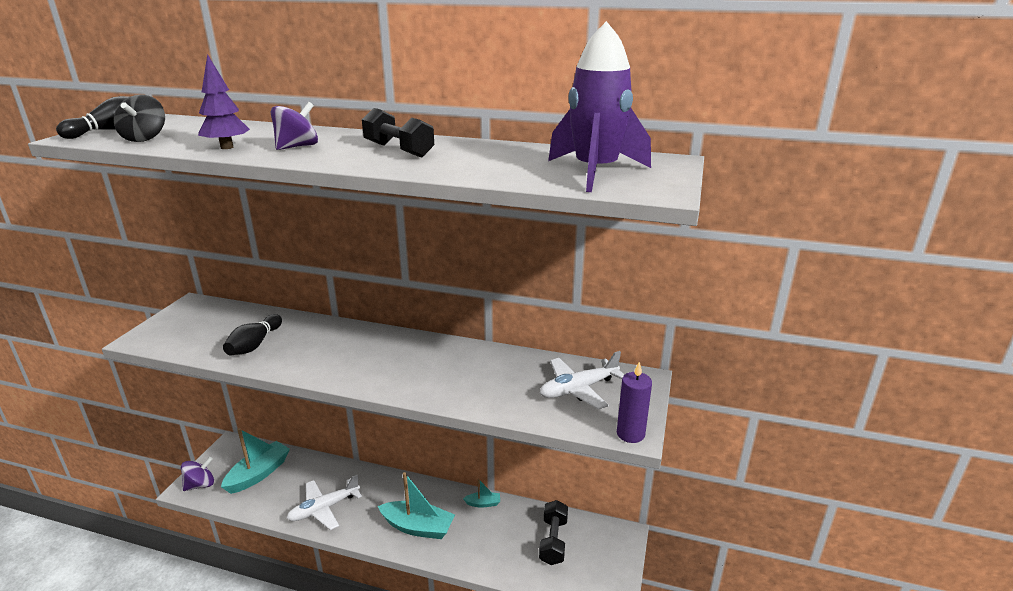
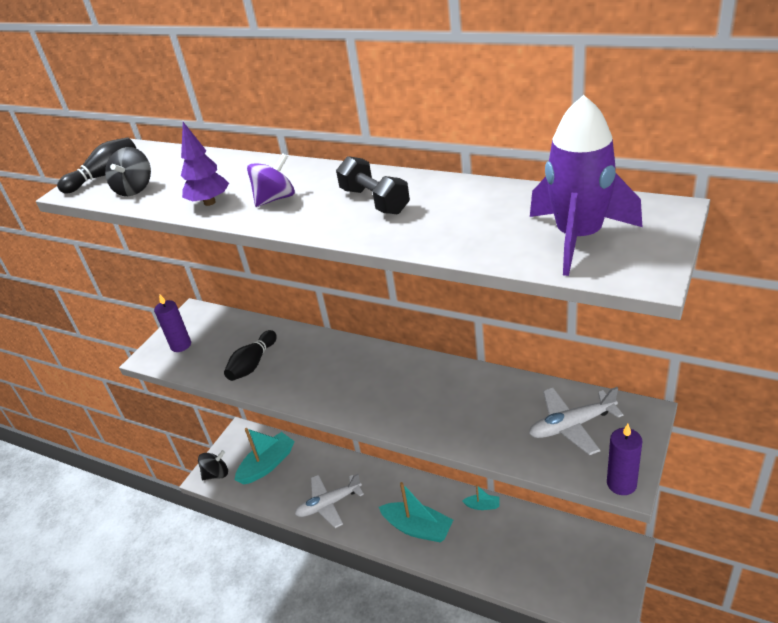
camera: 15 degrees right, 10 degrees up
(176, 329) = (181, 345): none -> purple candle
(200, 484) = (216, 474): purple spinning top -> black spinning top
(553, 541) = (552, 551): black dumbbell -> none

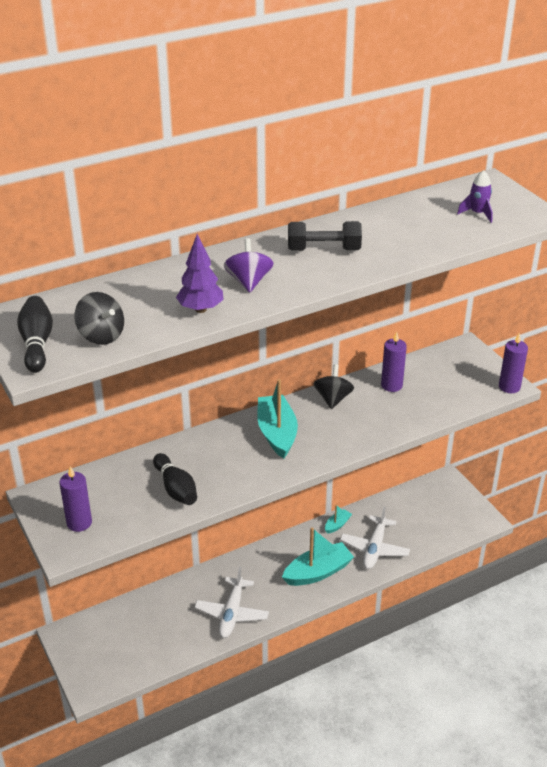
camera: 60 degrees left, 0 degrees up
(216, 474) = (97, 678): black spinning top -> black spinning top (333, 399)
(267, 464) = (134, 633): turquoise boat -> turquoise boat (277, 433)
(513, 399) = (391, 385): none -> purple candle
(571, 426) = (443, 377): white plane -> white plane (374, 548)
(578, 237) = (477, 213): purple rocket -> purple rocket, size x0.45

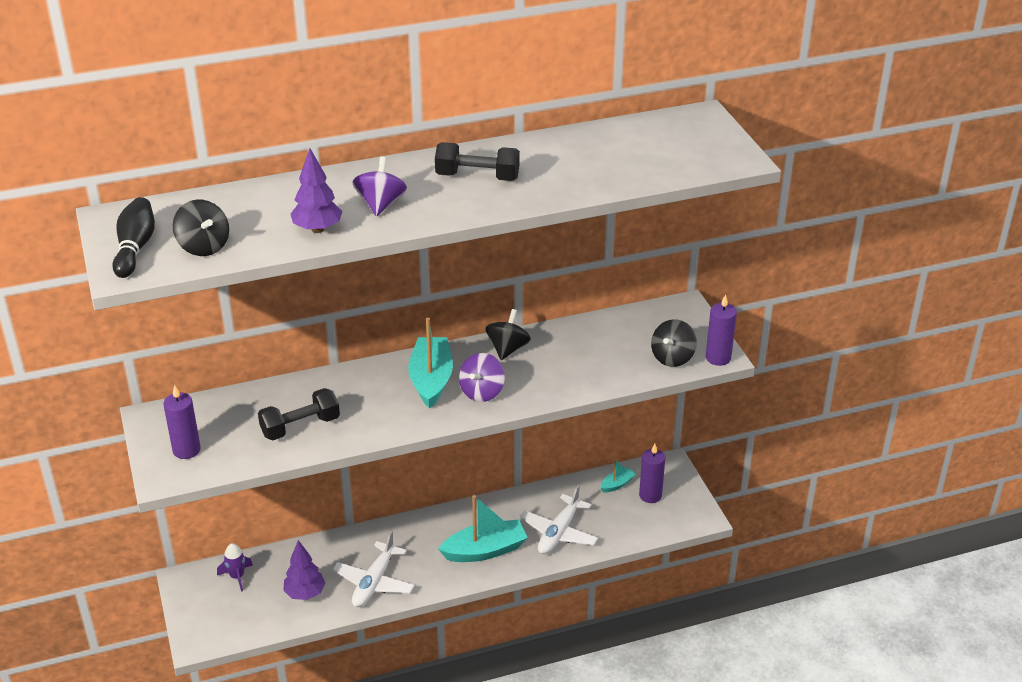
camera: 10 degrees right, 0 degrees up
(174, 632) = (305, 593): none -> purple tree
(176, 488) = (300, 426): black bowling pin -> black dumbbell
(324, 439) = (482, 392): none -> purple spinning top
(337, 525) = (523, 500): turquoise boat -> turquoise boat (617, 484)
(391, 385) = (580, 341): purple candle -> purple candle (650, 495)
(472, 391) = (672, 357): none -> black spinning top
(477, 213) = (670, 151): purple rocket -> purple rocket (237, 577)

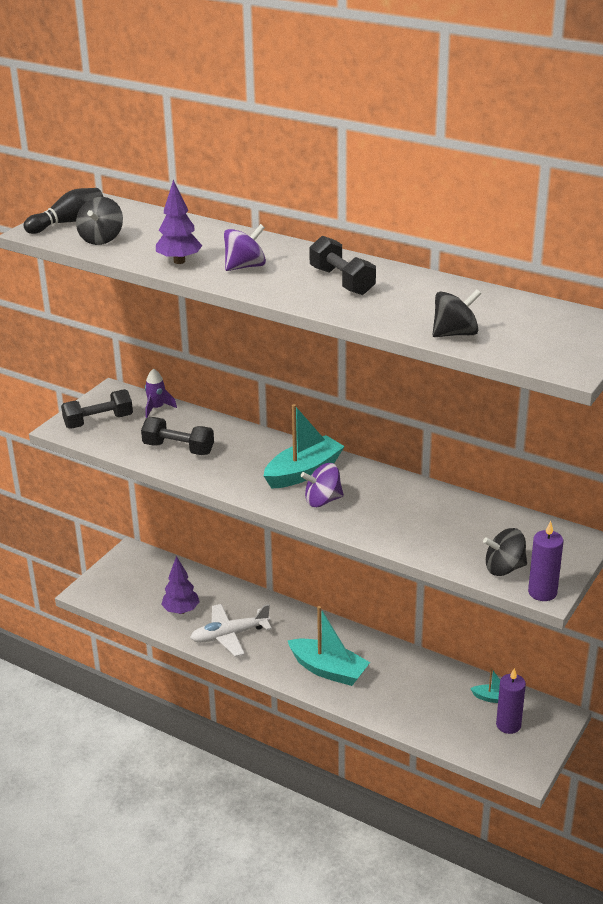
camera: 50 degrees right, 5 degrees down
(186, 450) = (98, 421): purple candle -> black dumbbell
(237, 577) = (160, 572): purple rocket -> purple rocket (157, 408)
(507, 349) = (389, 485): black spinning top -> black spinning top (455, 334)
(559, 532) = (397, 698): white plane -> none

